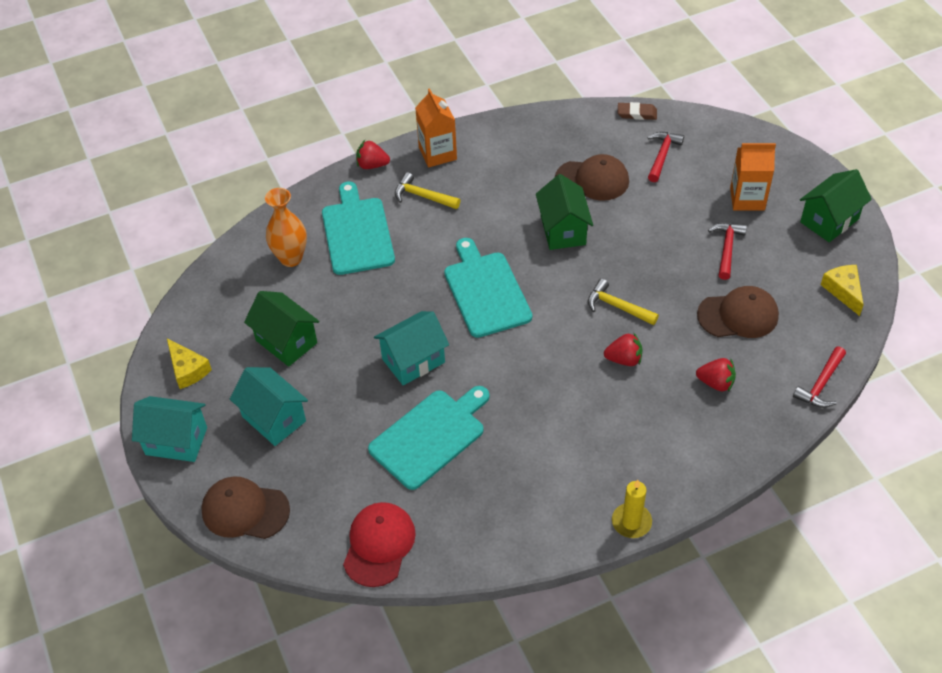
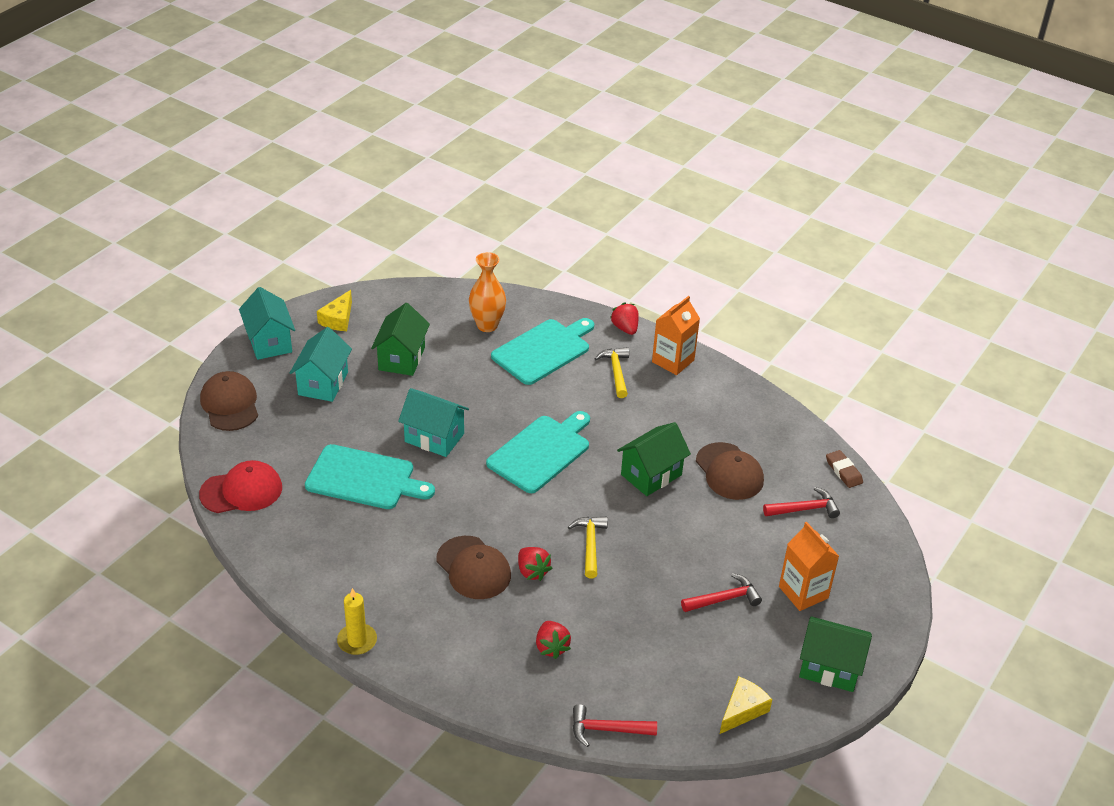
camera: 55 degrees right, 10 degrees down
(738, 315) = (646, 636): brown cap -> brown cap (473, 568)

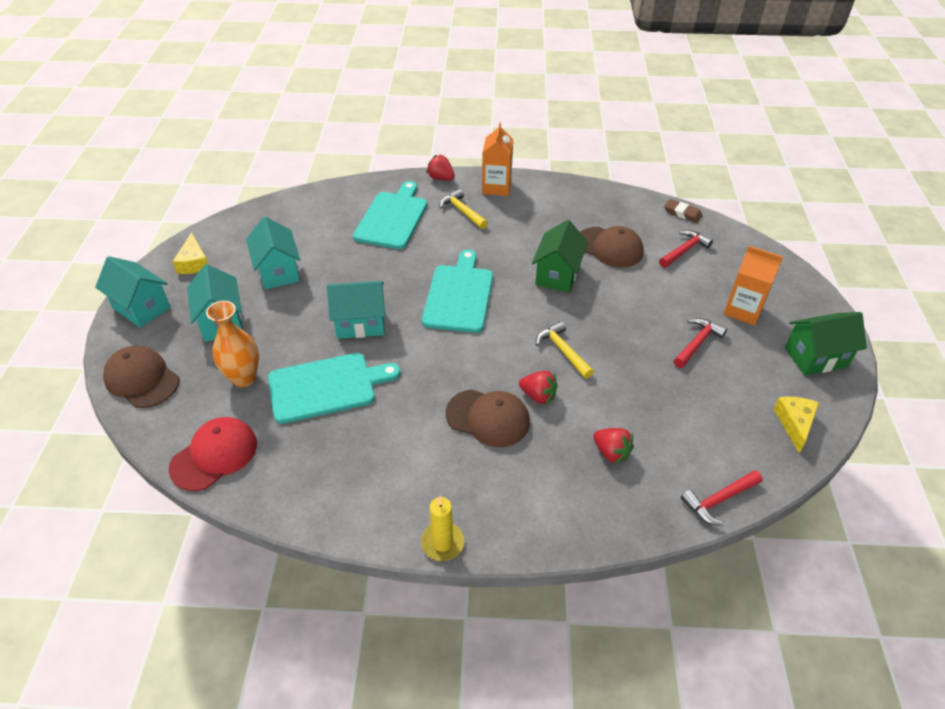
camera: 30 degrees left, 5 degrees up
(401, 358) = (278, 271): green house -> turquoise house
(487, 325) = (330, 217): orange vase -> orange vase (244, 378)

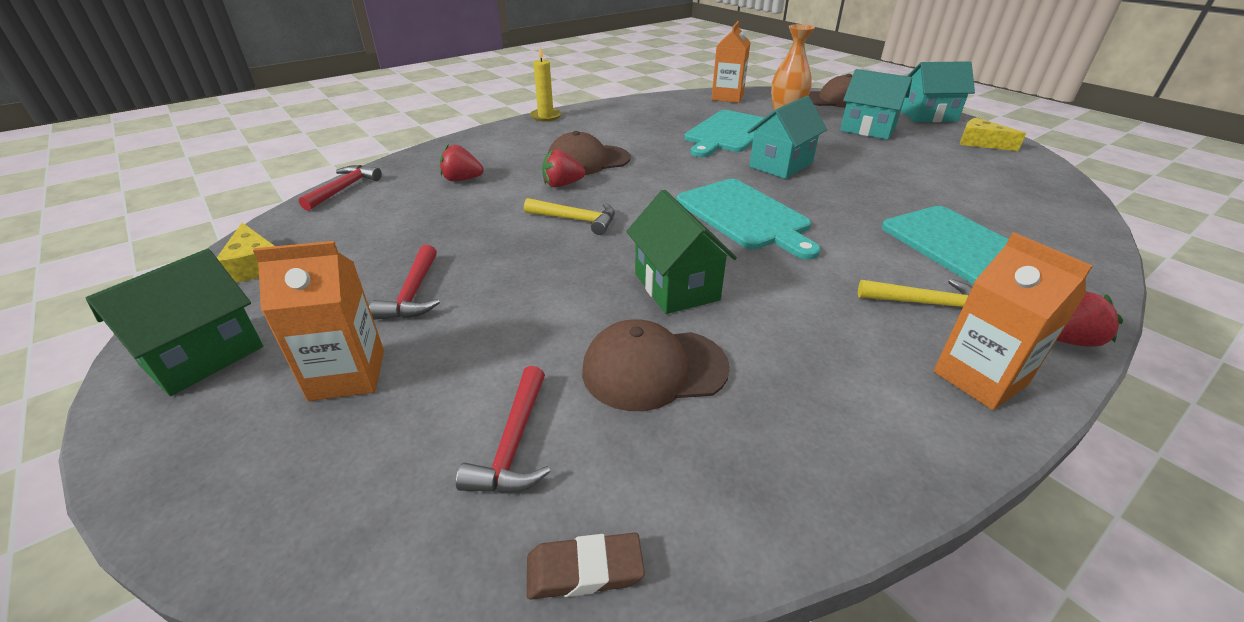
camera: 140 degrees right, 10 degrees down
(214, 455) = (727, 97): red cap -> orange carton
(278, 271) = (918, 164): turquoise house -> none

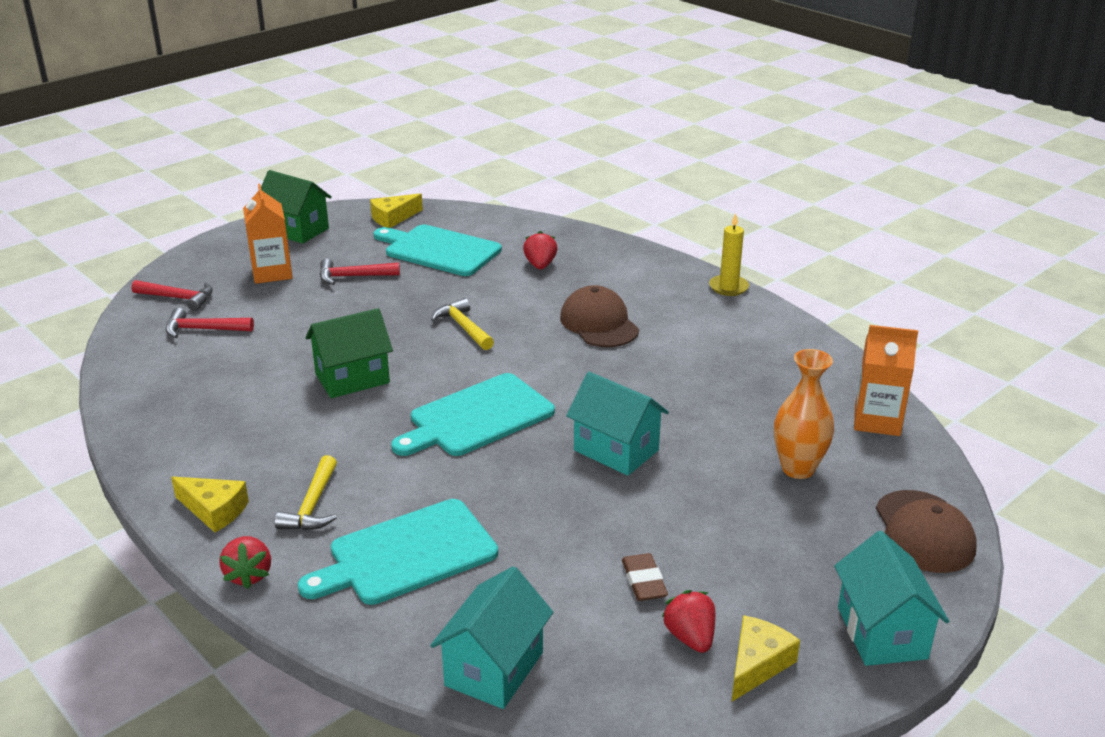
camera: 85 degrees right, 5 degrees down
(344, 189) = (514, 220): red hammer -> red hammer (178, 298)
(562, 185) = (536, 314): red strawberry -> red strawberry (690, 637)
(576, 220) = (463, 327): yellow hammer -> yellow hammer turned 135 degrees clockwise
(584, 570) = (120, 356): brown eraser -> brown eraser (644, 581)
(654, 369) = (255, 371): brown cap -> none
(728, 133) = (716, 415): turquoise cutting board -> turquoise cutting board (439, 250)
(867, 129) = (779, 546): turquoise house -> turquoise house (494, 669)
(979, 378) = (214, 510): orange carton -> yellow cheese

